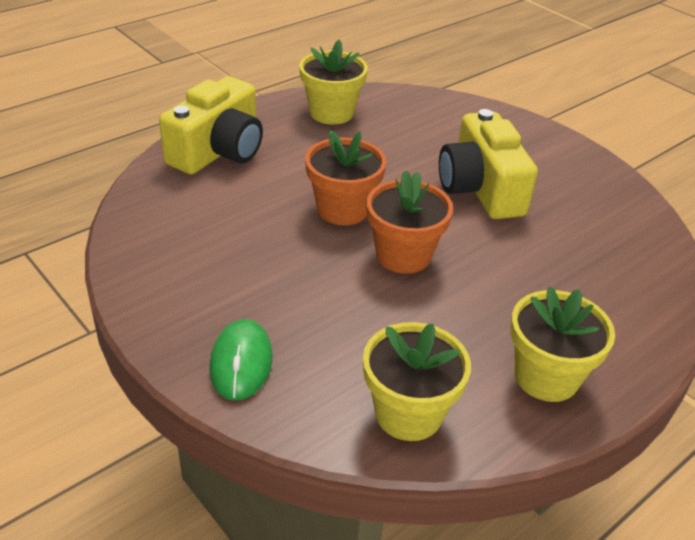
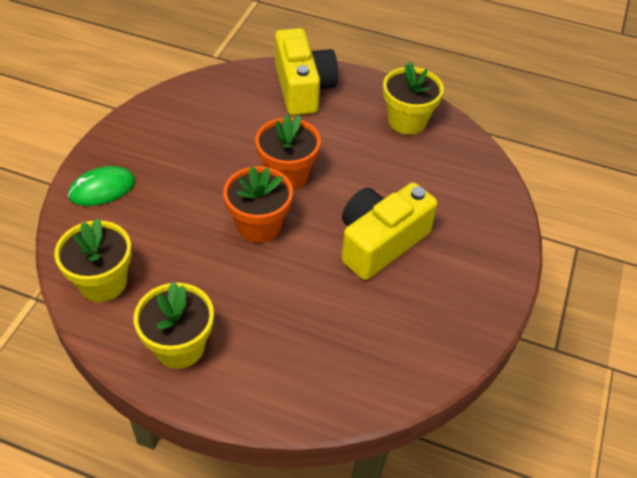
camera: 60 degrees right, 10 degrees up
(218, 151) = (303, 88): yellow camera -> yellow camera turned 105 degrees counterclockwise

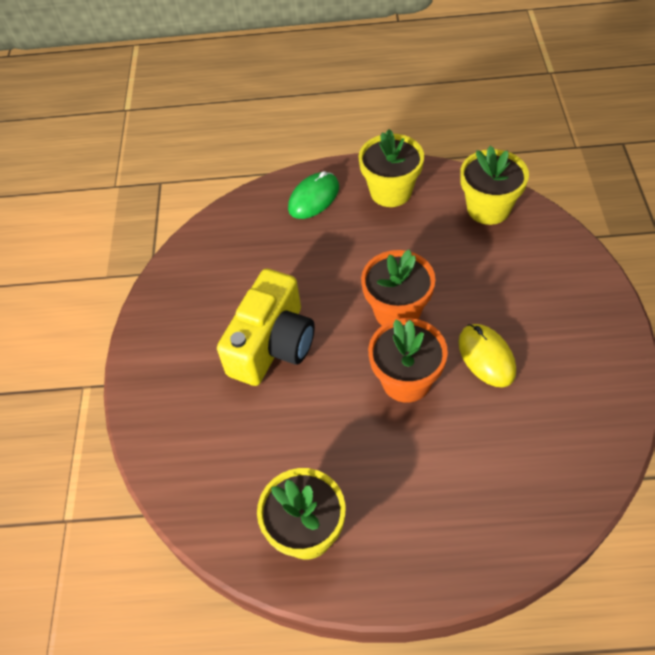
camera: 165 degrees right, 5 degrees up
(102, 189) = (570, 282): green mouse -> green mouse (314, 198)
(216, 166) = (486, 357): none -> yellow mouse
(303, 88) = (470, 527): yellow camera -> none

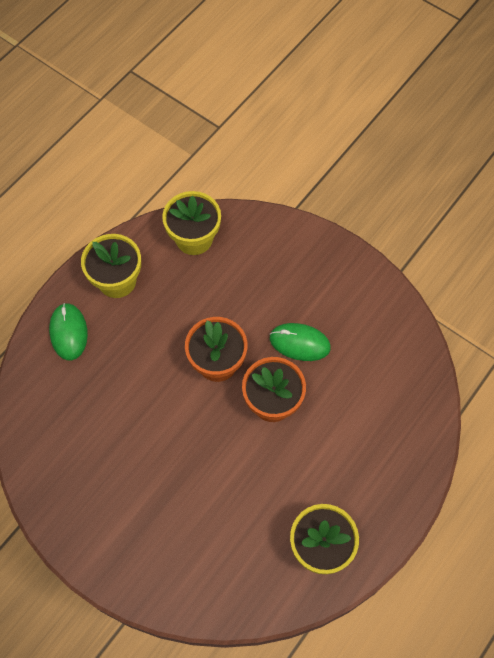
camera: 55 degrees left, 10 degrees up
(272, 344) = (167, 460): yellow camera -> none
(486, 357) = (299, 343): yellow mouse -> green mouse

